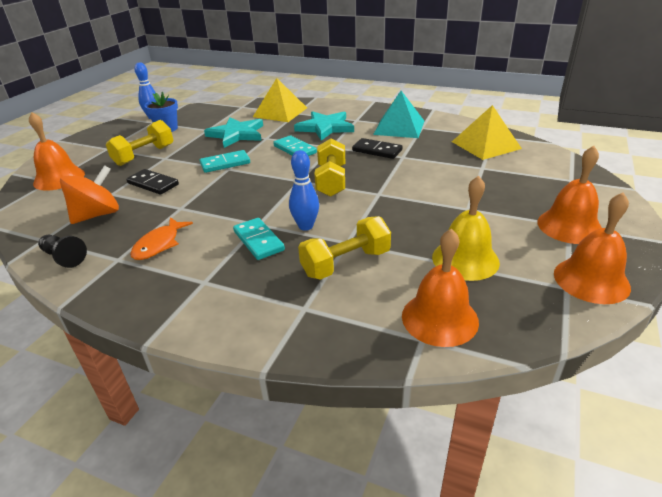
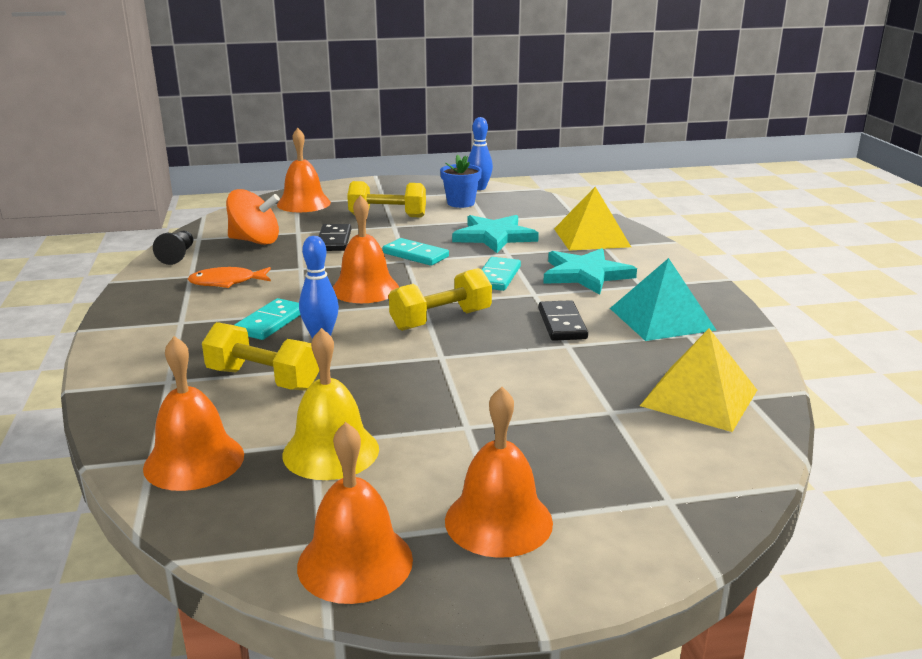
camera: 55 degrees right, 10 degrees down
(253, 193) = (365, 289): none -> orange bell

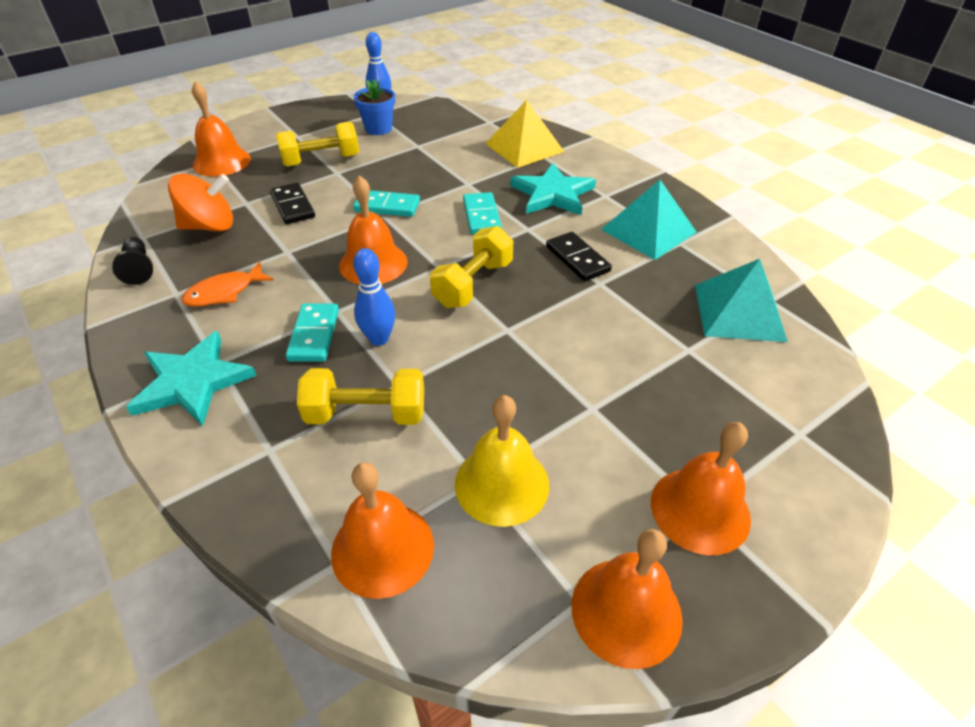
camera: 25 degrees left, 20 degrees up
(494, 237) = (441, 165): turquoise star -> turquoise star (193, 382)
(699, 397) = (739, 312): yellow pyramid -> turquoise pyramid

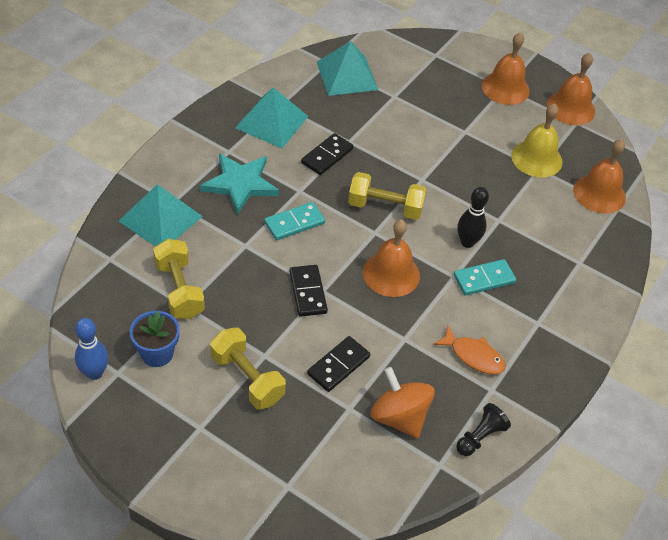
camera: 115 degrees left, 5 degrees up
(193, 382) = (561, 327): turquoise star -> none
(221, 162) = (284, 475): orange bell -> none
(366, 414) = (529, 227): yellow dumbbell -> yellow dumbbell (179, 290)
(379, 339) = (467, 242): blue bowling pin -> black bowling pin
(387, 206) = (307, 292): turquoise domino -> black domino
(524, 147) = (160, 218): yellow pyramid -> turquoise pyramid

